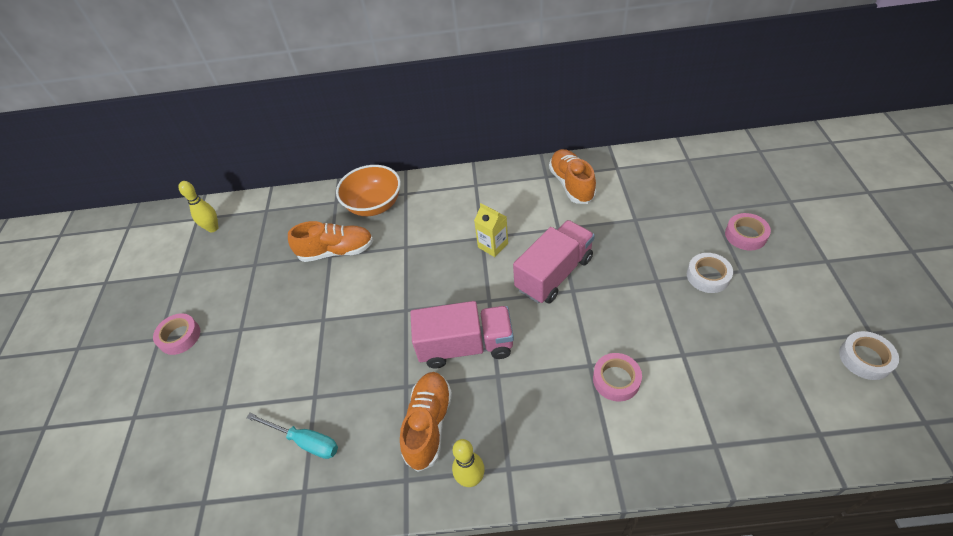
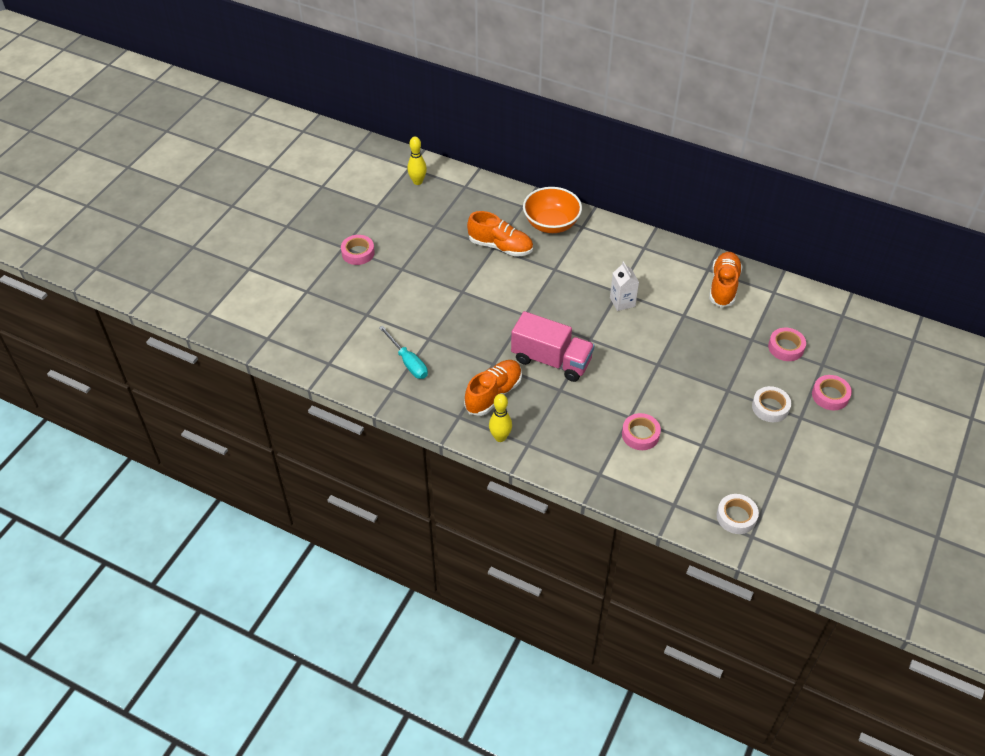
camera: 25 degrees right, 0 degrees up
(493, 245) = (622, 302): yellow carton -> white carton
(554, 274) = (653, 346): pink truck -> none
(669, 211) = (786, 347): none -> pink tape
(865, 358) = (833, 516): white tape -> white tape (736, 516)

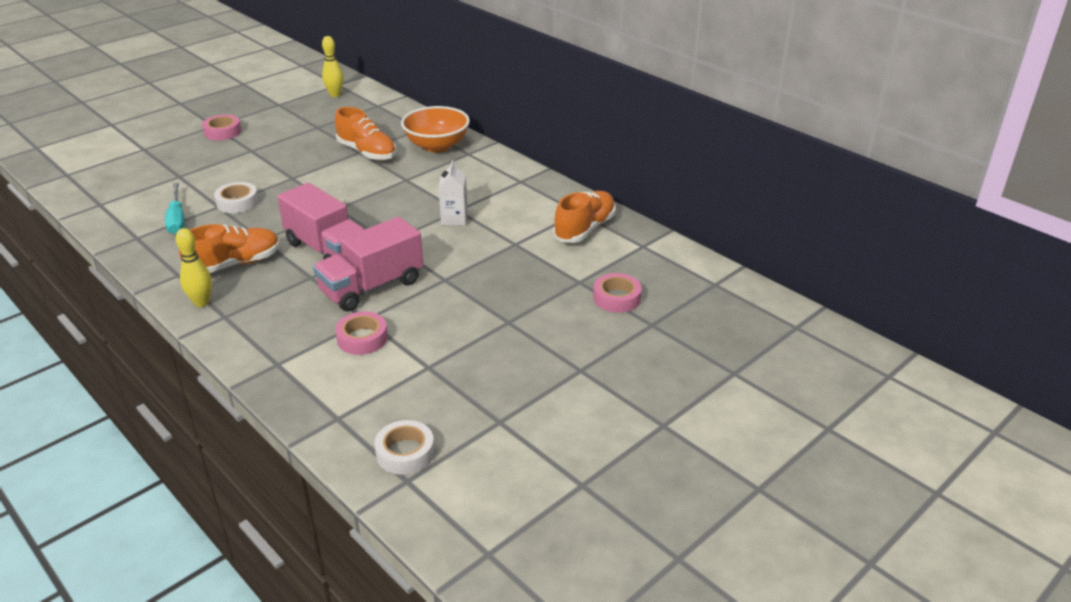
camera: 20 degrees right, 15 degrees down
(611, 386) = (372, 287): none -> pink truck
(770, 407) = (548, 350): white tape -> white tape (237, 202)
(830, 395) = (638, 357): pink tape -> none

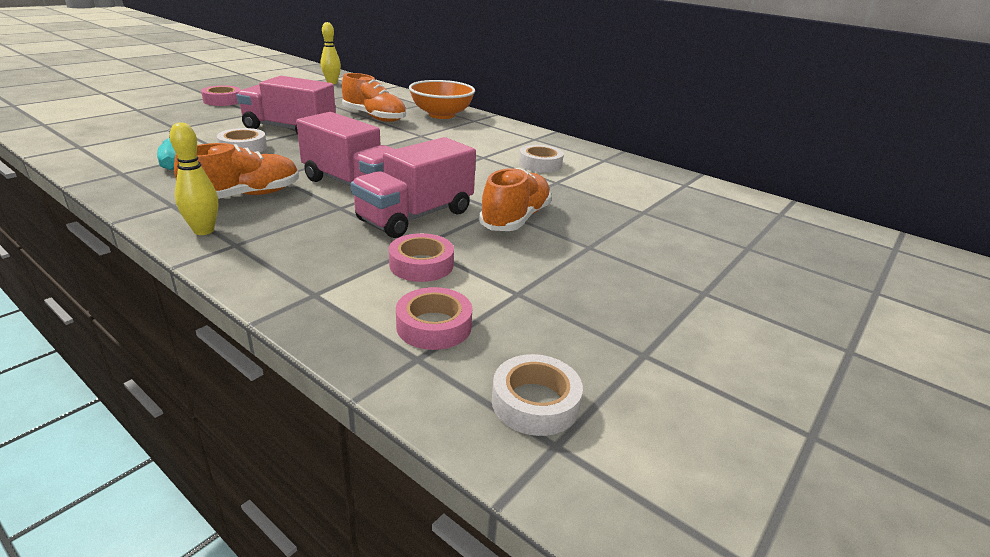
camera: 10 degrees left, 5 degrees down
(282, 175) = (290, 129): none -> pink truck
(454, 219) = (483, 163): white carton -> none
(510, 219) = (540, 164): none -> white tape
(584, 229) = (619, 172): orange shoe -> orange shoe (515, 219)
(616, 298) = (692, 225): pink tape -> pink tape (434, 326)

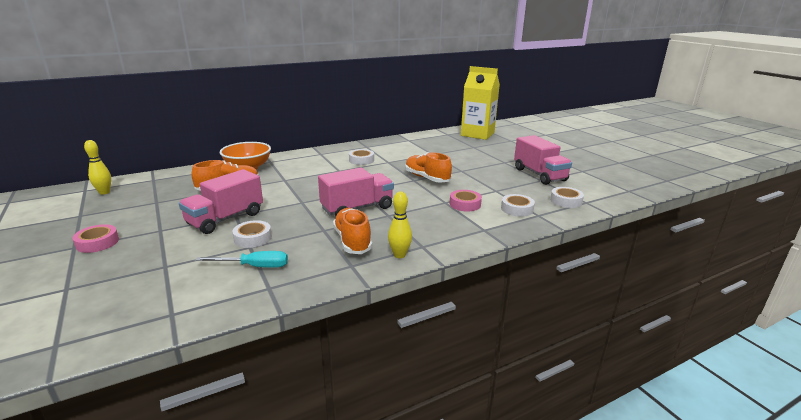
camera: 65 degrees left, 5 degrees down
(415, 216) = (411, 198): pink truck -> pink truck (539, 174)
(434, 326) = (517, 209): pink tape -> white tape
(841, 245) = (477, 134): none -> yellow carton

